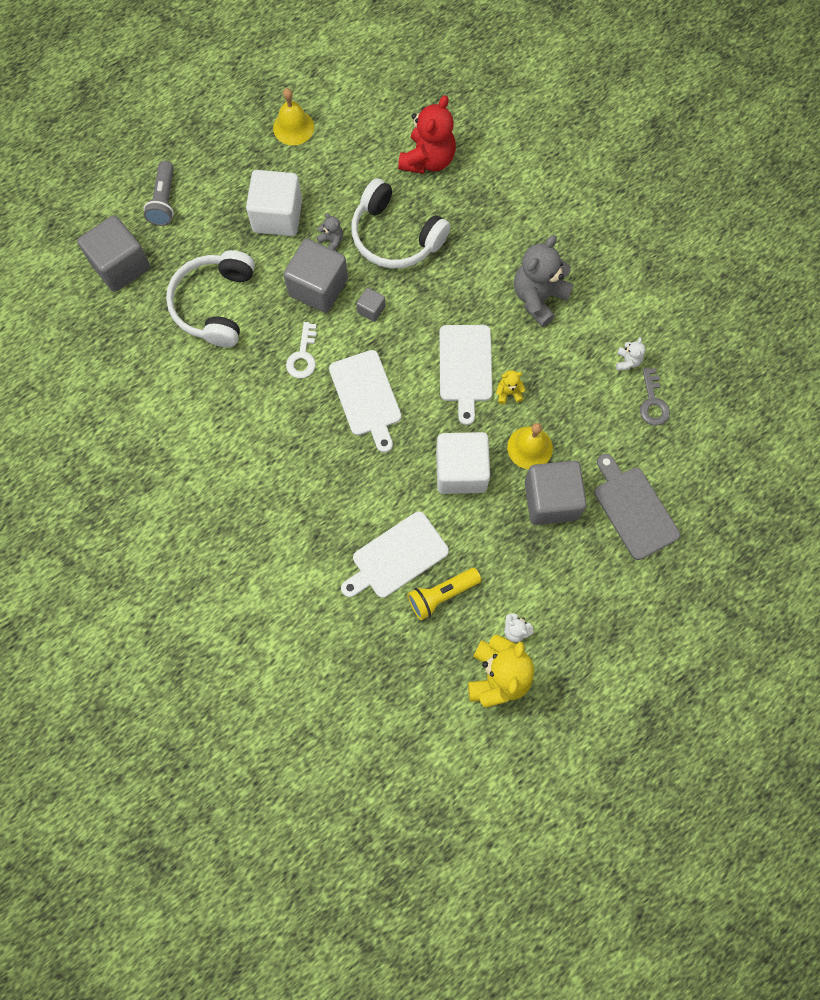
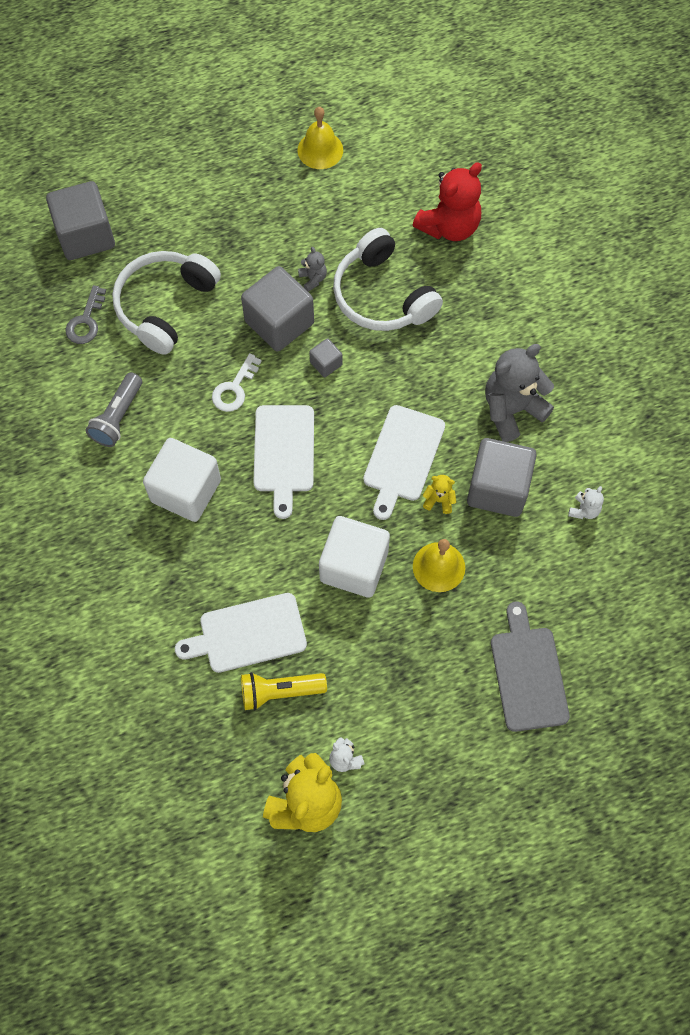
camera: 20 degrees right, 5 degrees down
(164, 201) = (156, 184): grey flashlight -> grey flashlight (118, 417)
(277, 216) = (266, 235): white cube -> white cube (186, 491)
(551, 500) = (440, 631): grey cube -> grey cube (498, 488)
(653, 402) = (595, 564): grey key -> grey key (86, 321)

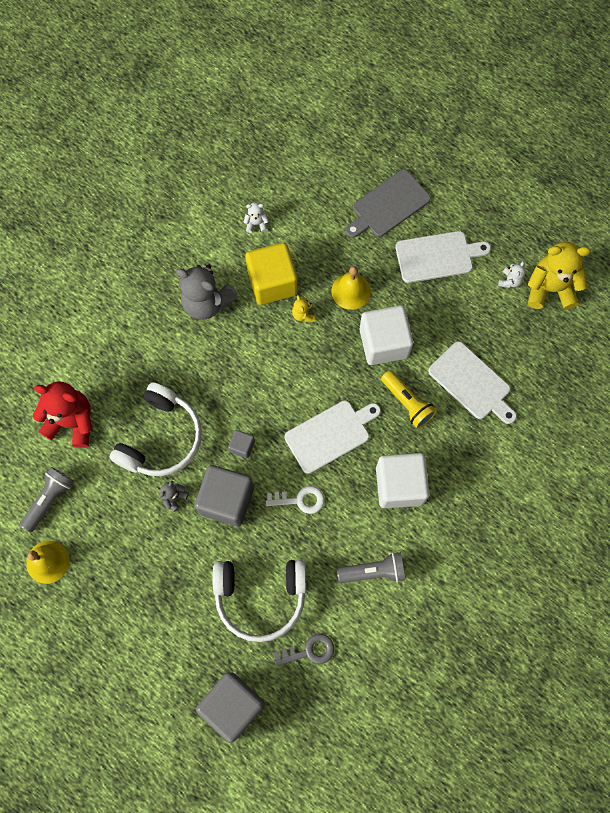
camera: 120 degrees left, 5 degrees up
(279, 692) = (495, 342): yellow flashlight -> yellow flashlight (407, 403)
(380, 175) = (49, 500): none -> grey flashlight
(402, 457) = (285, 354): white cutting board -> white cutting board (437, 256)
(498, 488) = (272, 283): grey cube -> yellow cube

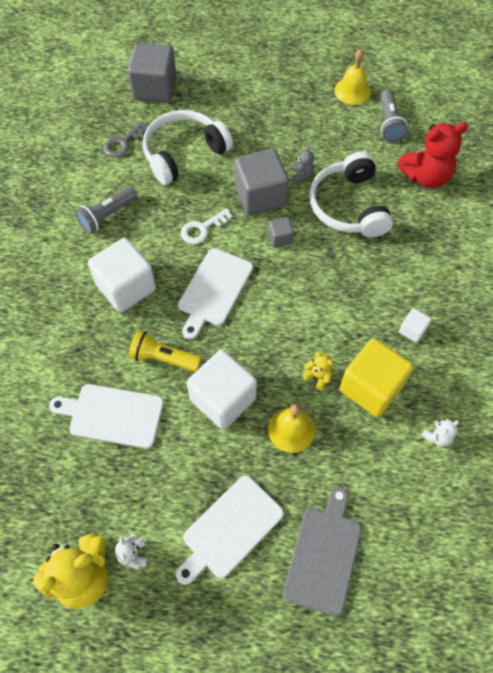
camera: 145 degrees right, 10 degrees down
(207, 302) = (412, 330): grey teddy bear -> white cube

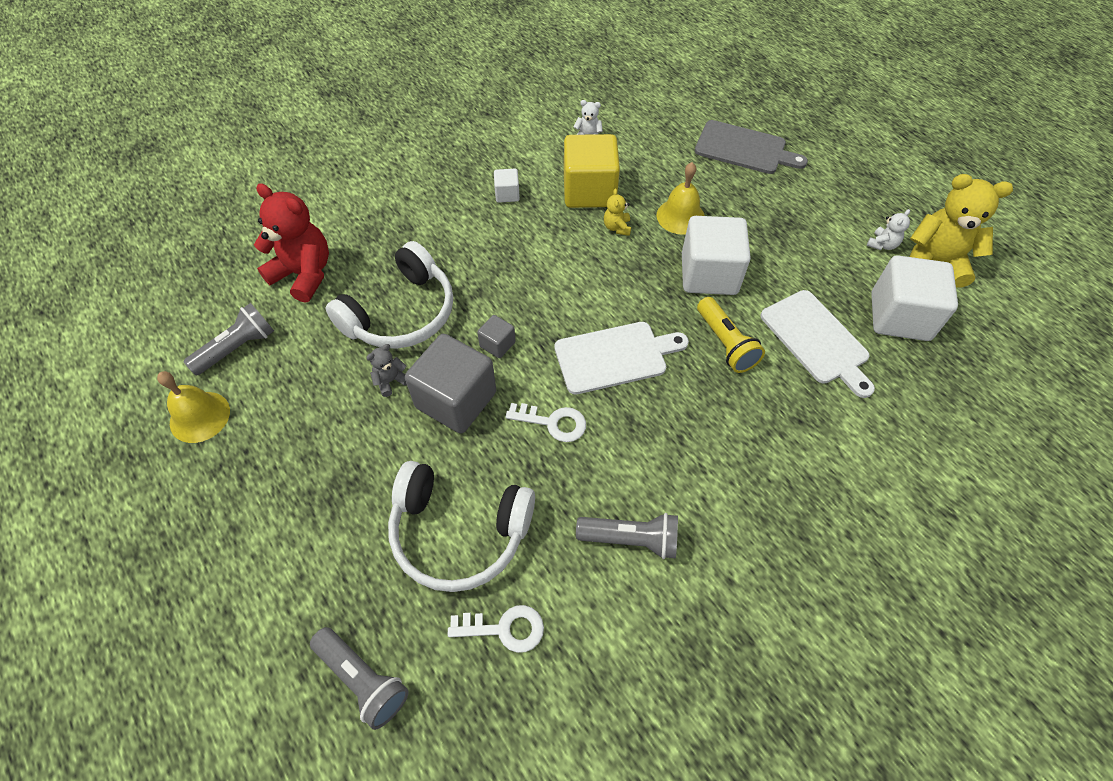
camera: 130 degrees left, 5 degrees down
(123, 143) = (505, 628): grey key -> white key
(126, 287) = (694, 436): white cube -> white cube (899, 316)
(155, 88) = (363, 679): grey cube -> grey flashlight
(230, 529) = (793, 204): white cutting board -> none
(324, 555) = (744, 149): grey cutting board -> grey cutting board turned 135 degrees counterclockwise

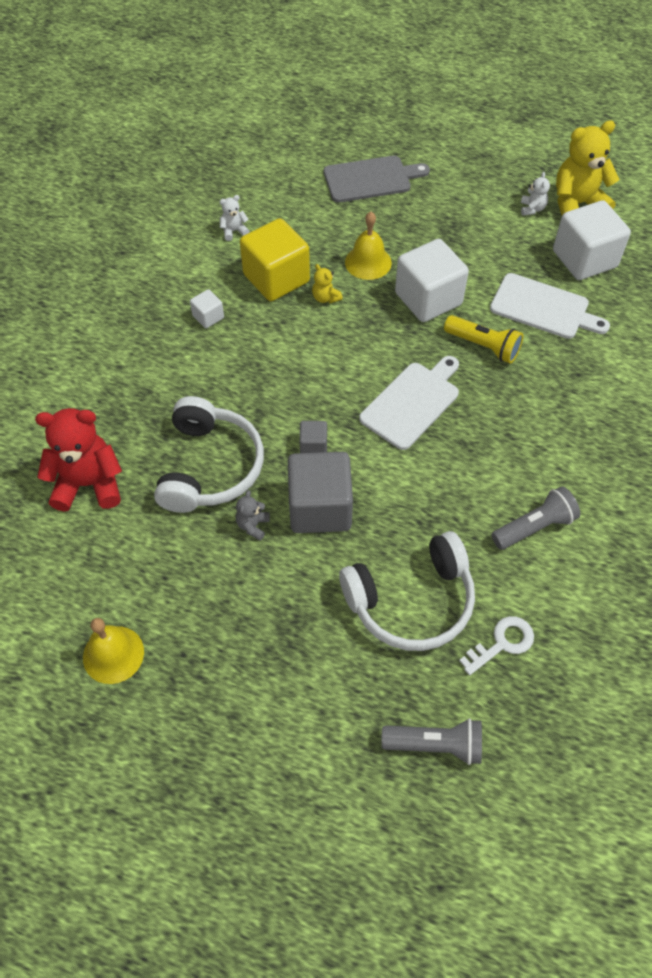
camera: 35 degrees left, 0 degrees up
(238, 348) = (90, 580): grey flashlight -> none
(553, 422) = (409, 479): white key -> none

